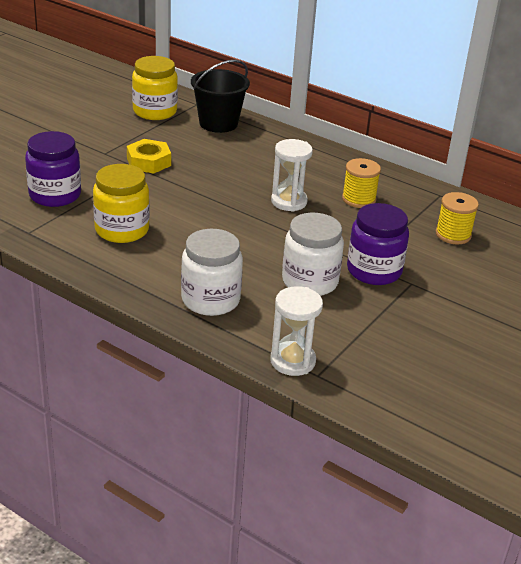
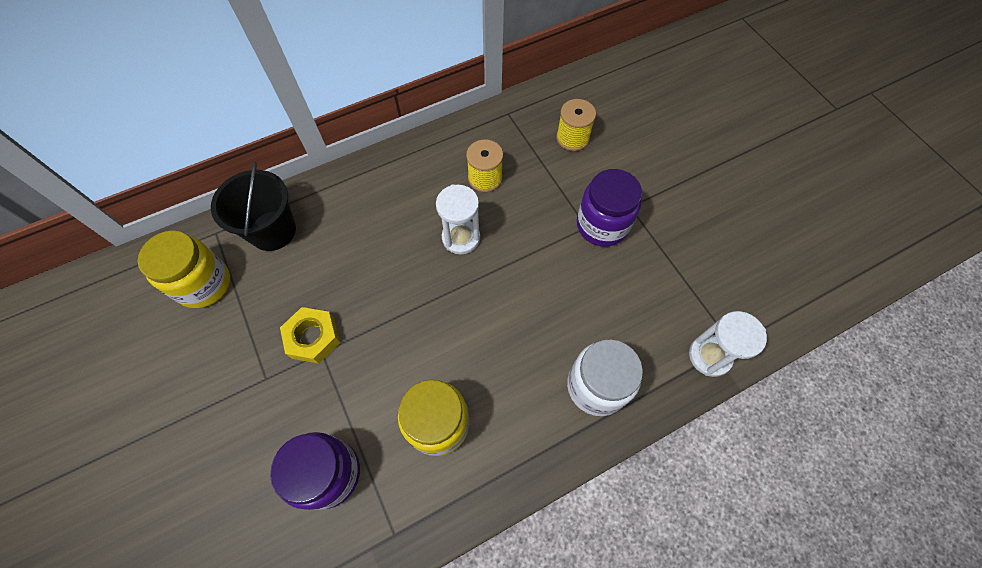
camera: 60 degrees left, 30 degrees up
(310, 281) = (599, 284): white jar -> none

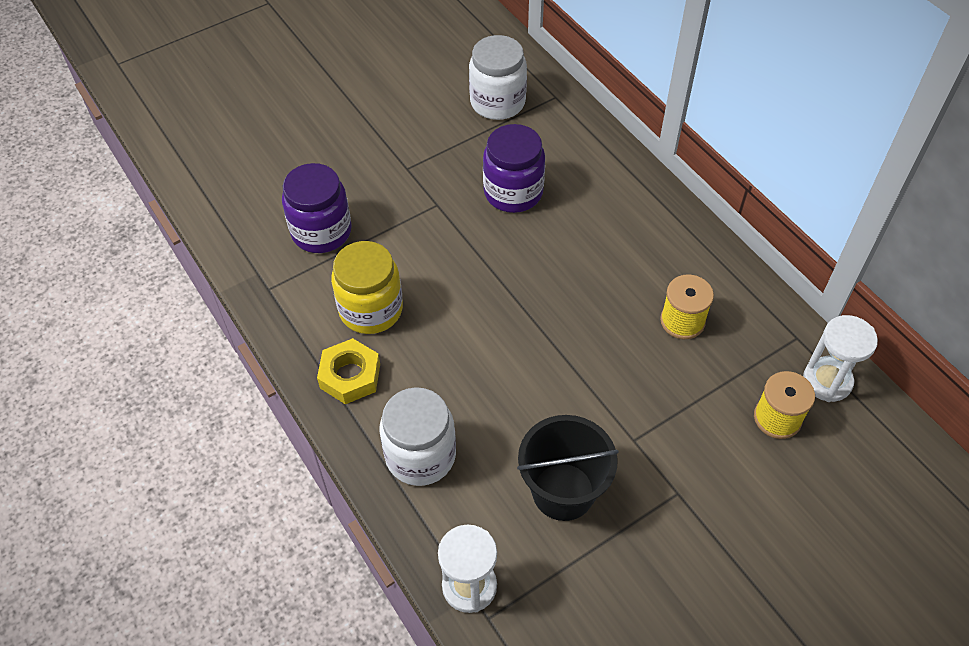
camera: 85 degrees right, 10 degrees down
(204, 284) = (497, 102): yellow jar -> white jar
(273, 230) = (566, 139): black bucket -> black bucket (563, 491)
(313, 337) = (451, 195): yellow nut -> yellow nut (350, 376)
(461, 238) = (590, 305): white hourglass -> white hourglass (827, 381)
(602, 225) = (640, 458): purple jar -> purple jar (513, 192)

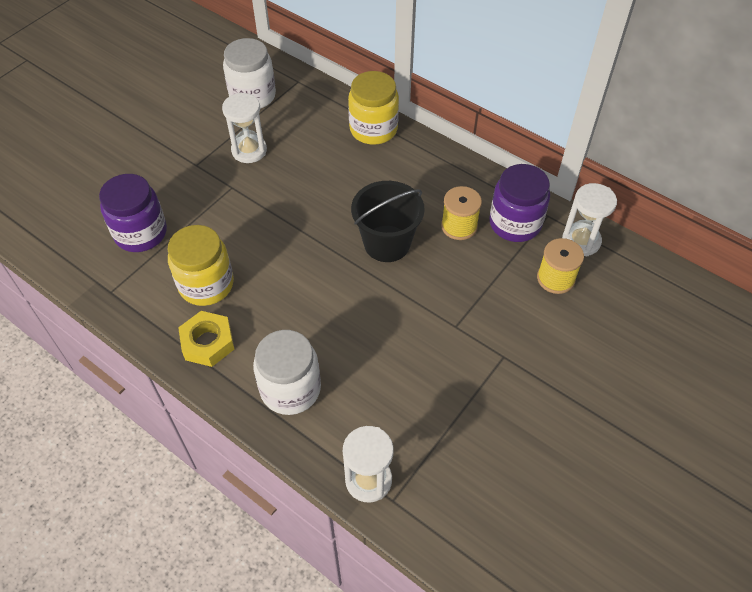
camera: 20 degrees left, 0 degrees up
(471, 166) = (249, 150): none -> white hourglass
(513, 192) = (291, 162): purple jar -> purple jar (515, 223)
(563, 491) = (415, 382): black bucket -> black bucket (387, 243)
(623, 176) = (373, 129): none -> yellow jar

